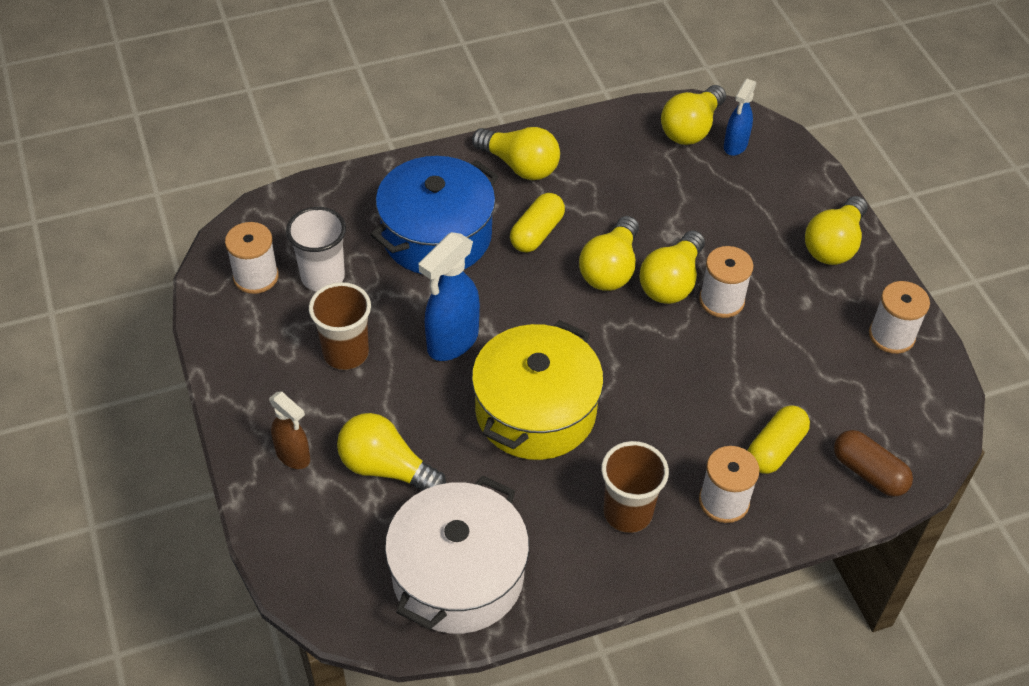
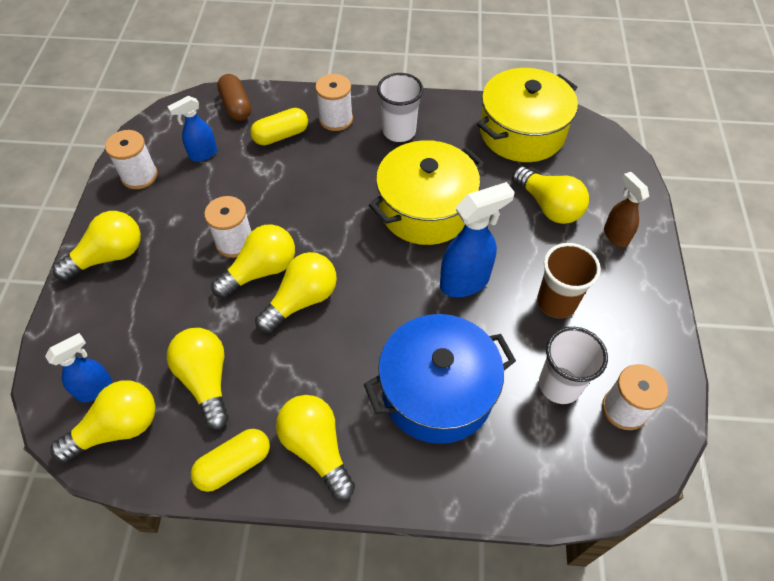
camera: 155 degrees left, 5 degrees up
(458, 576) = (522, 132): white pot -> yellow pot
(537, 233) = (343, 359): yellow capsule -> yellow capsule (234, 464)
(627, 512) = (399, 131): brown cup -> white cup
(648, 180) = (206, 380): none -> yellow light bulb
(847, 388) = (203, 154): none -> blue spray bottle

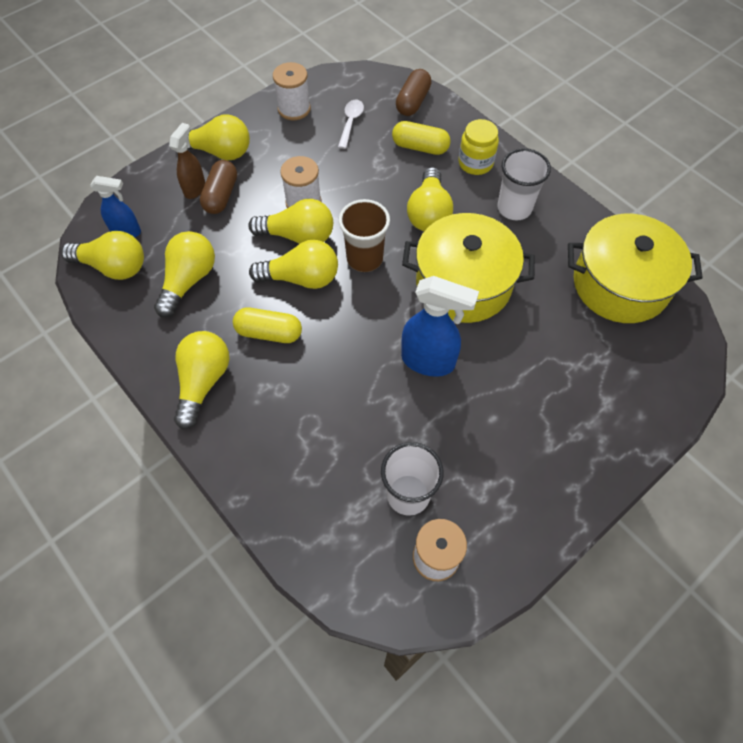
camera: 45 degrees right, 5 degrees up
(153, 290) = (221, 195): none -> brown capsule
(203, 154) = (351, 122): blue spray bottle -> white spoon
(234, 464) = (148, 347): yellow capsule -> yellow capsule (269, 332)
(336, 119) = (475, 163): white spool -> yellow jar
(437, 391) = (317, 418): blue pot -> none
(548, 206) = (568, 361): yellow light bulb -> yellow light bulb (429, 213)
(556, 302) = (480, 436): brown cup -> brown cup (364, 258)
(615, 235) = (597, 430): brown spray bottle -> brown spray bottle (195, 189)

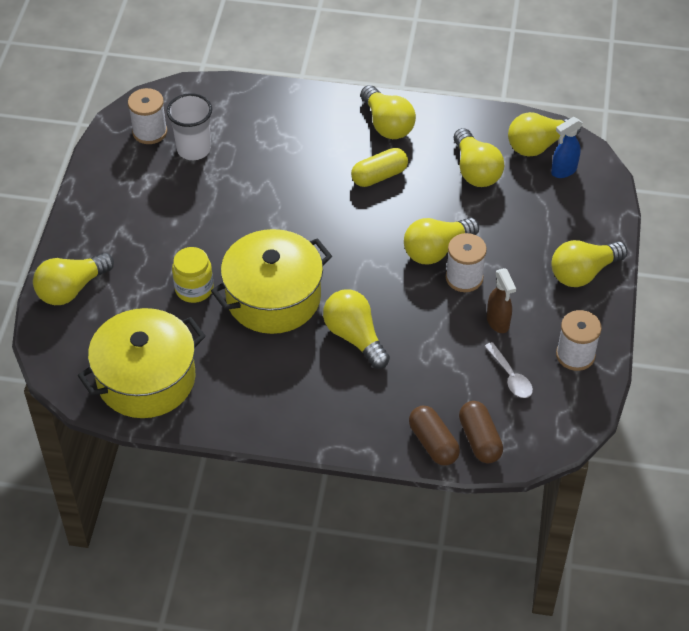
camera: 140 degrees right, 10 degrees down
(195, 189) = (560, 232): brown spray bottle -> brown spray bottle (498, 322)
(221, 195) = (533, 240): brown capsule -> brown capsule (433, 443)
(301, 278) = (398, 223): yellow light bulb -> yellow light bulb (71, 289)
(364, 258) = (368, 267): brown cup -> none
(420, 147) = (423, 394): yellow capsule -> none
(429, 361) = (249, 228): blue spray bottle -> none
(475, 163) = (359, 412): yellow jar -> yellow jar (194, 289)
(514, 208) = (287, 390): white cup -> none

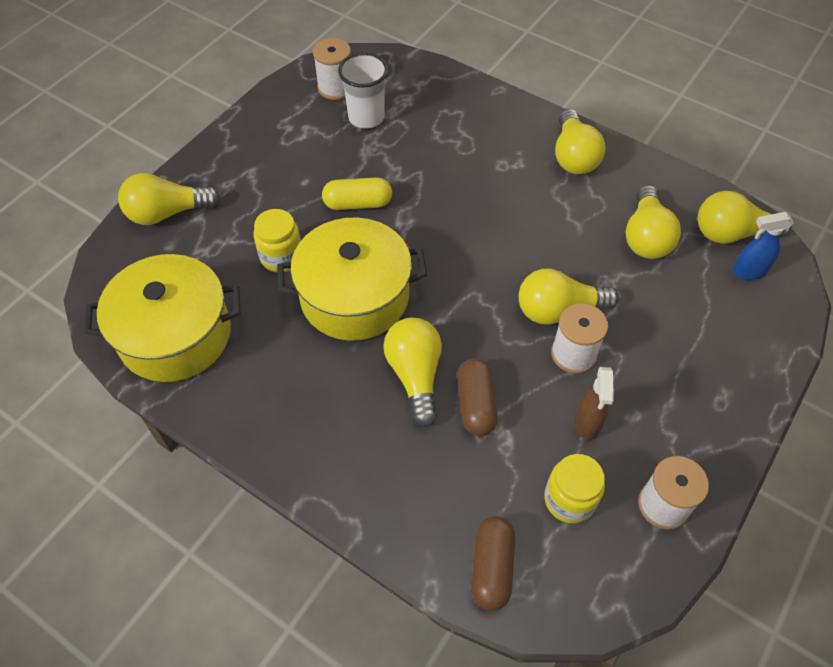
camera: 25 degrees right, 5 degrees up
(379, 176) = (537, 207): yellow capsule -> yellow capsule (358, 203)
(433, 443) = (434, 547): brown capsule -> brown capsule (476, 404)
(510, 376) = (569, 499): white spoon -> yellow jar
(583, 273) = (719, 402): yellow light bulb -> none

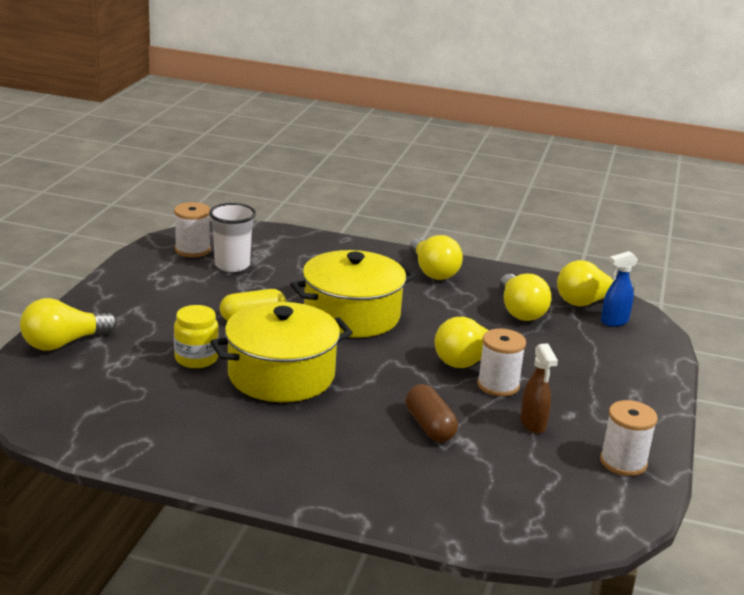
camera: 20 degrees left, 30 degrees down
(175, 335) = (114, 421): yellow pot -> yellow pot (352, 315)
(415, 375) = (365, 416): yellow light bulb -> none
(492, 568) = (500, 523): brown capsule -> none
(569, 499) = (543, 471): yellow jar -> none

